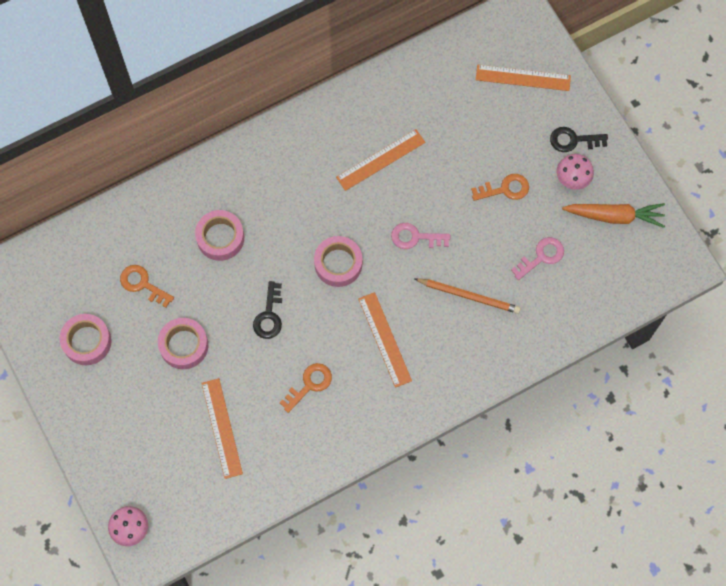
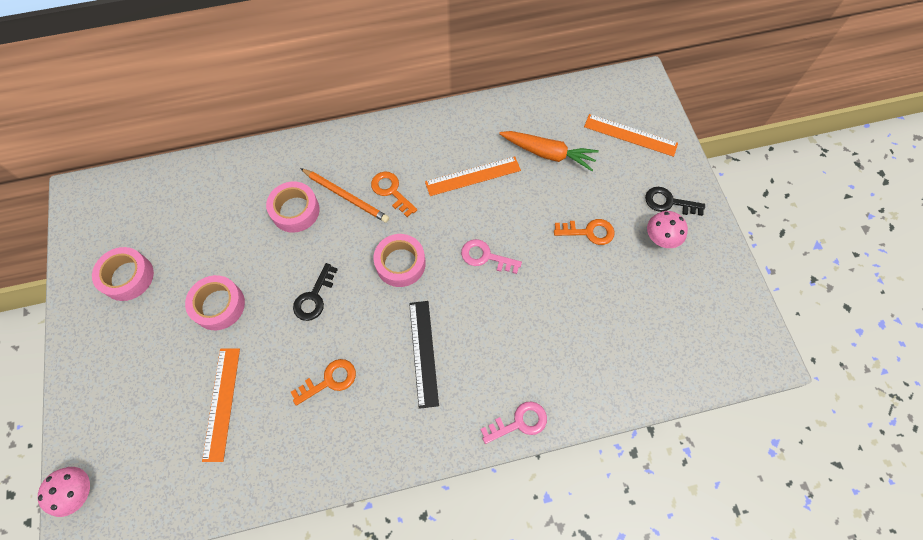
camera: 15 degrees right, 5 degrees down
(142, 284) = (204, 235): orange key -> orange key (391, 191)
(385, 339) = (424, 353): orange ruler -> black ruler
(469, 296) = (525, 330): orange pencil -> orange pencil (346, 196)
(541, 256) = (611, 308): pink key -> pink key (519, 422)
(614, 216) = (697, 286): orange carrot -> orange carrot (548, 153)

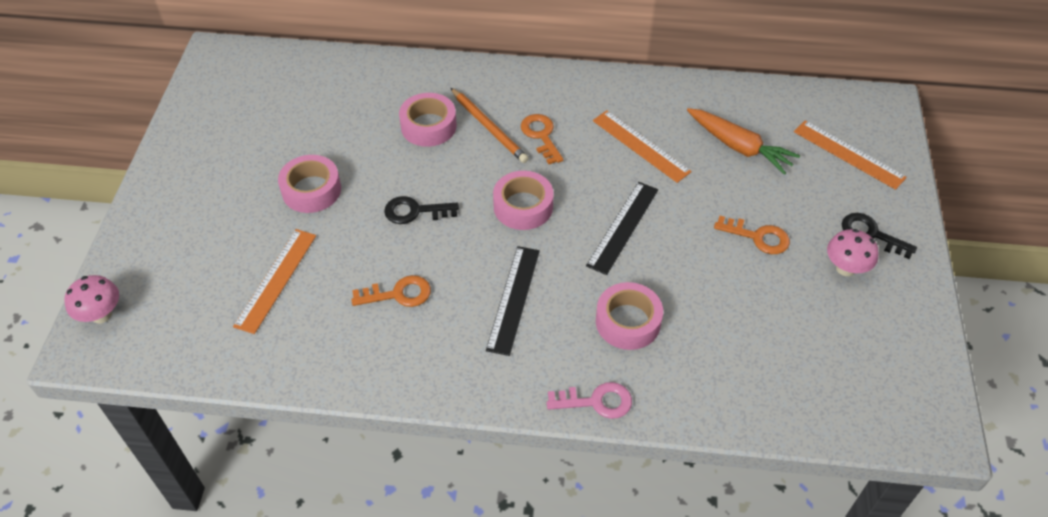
camera: 20 degrees right, 15 degrees down
(128, 277) = (231, 139): pink tape -> pink tape (628, 322)
(314, 297) = (415, 211): black key -> black key turned 45 degrees clockwise
(473, 176) = (640, 146): orange ruler -> orange ruler turned 45 degrees clockwise
(485, 257) = (623, 227): pink key -> black ruler

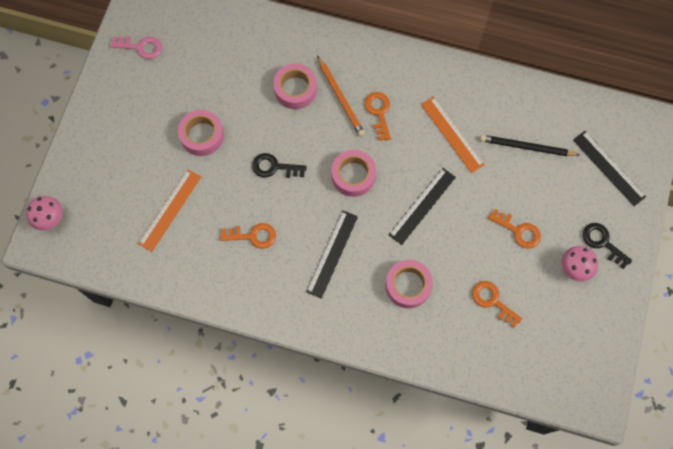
camera: 10 degrees right, 20 degrees up
(596, 401) = (373, 343): pink key -> pink key (141, 47)
(739, 147) = (526, 147): orange carrot -> black pencil
(749, 323) = (492, 301): none -> orange key
(848, 154) = (608, 168): orange ruler -> black ruler

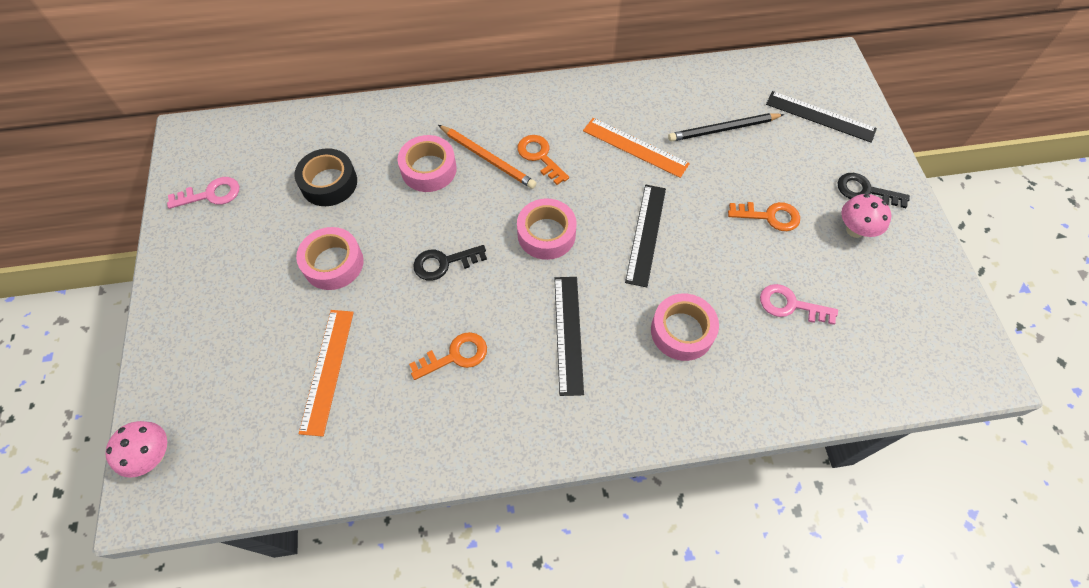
camera: 25 degrees left, 10 degrees down
(222, 71) = (329, 183): none -> black tape
(492, 301) = (790, 305): orange key -> pink key

